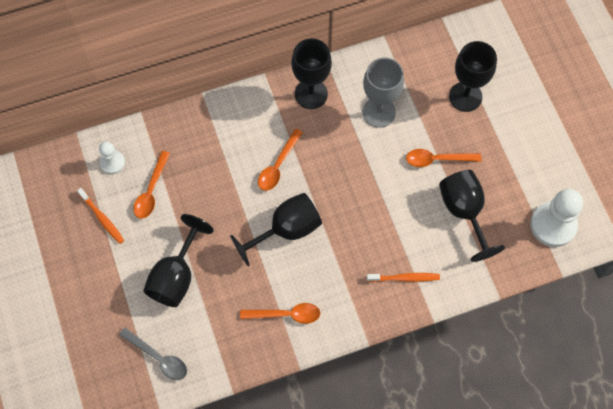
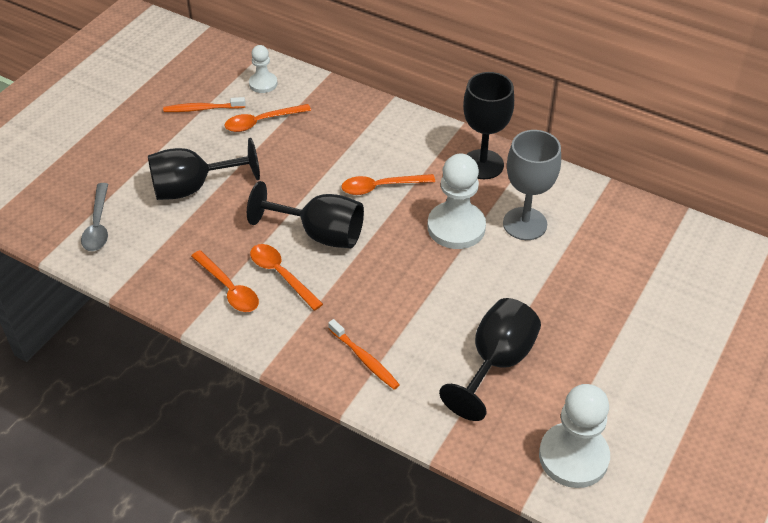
camera: 50 degrees right, 20 degrees down
(102, 218) = (202, 109): orange toothbrush -> orange toothbrush turned 75 degrees clockwise
(348, 151) = (456, 227): none -> white pawn
(437, 159) = (529, 301): orange spoon -> orange spoon (281, 275)
(465, 96) = (628, 280): black goblet -> none

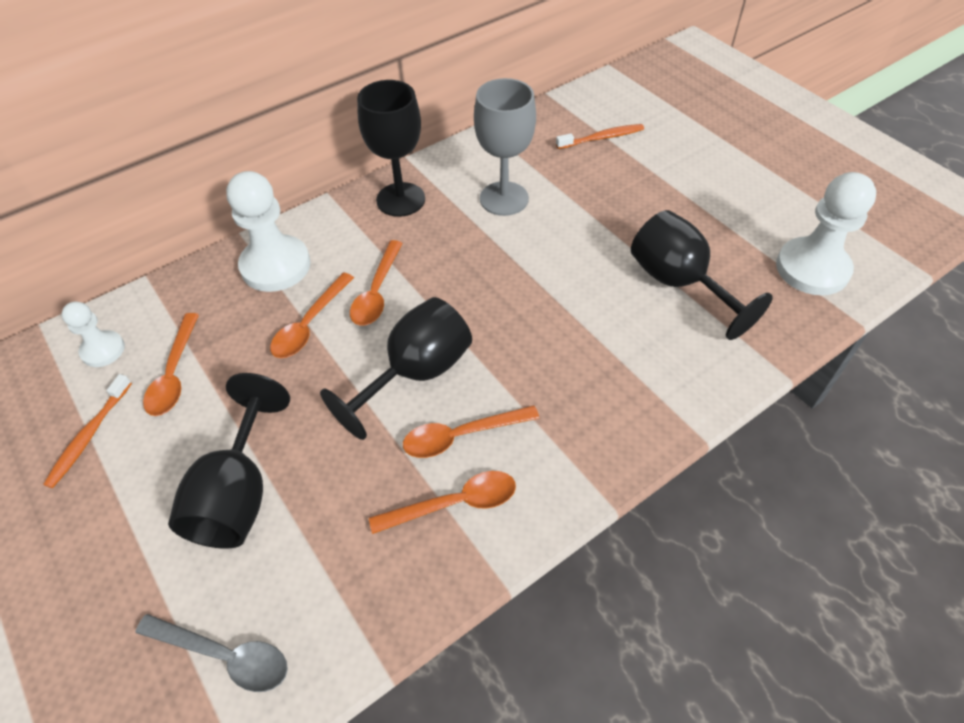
camera: 65 degrees left, 5 degrees up
(333, 165) = (309, 324): none -> orange spoon
(364, 359) = (632, 393): orange toothbrush -> orange toothbrush (602, 138)
(456, 227) = (478, 250): white pawn -> white pawn (275, 266)

